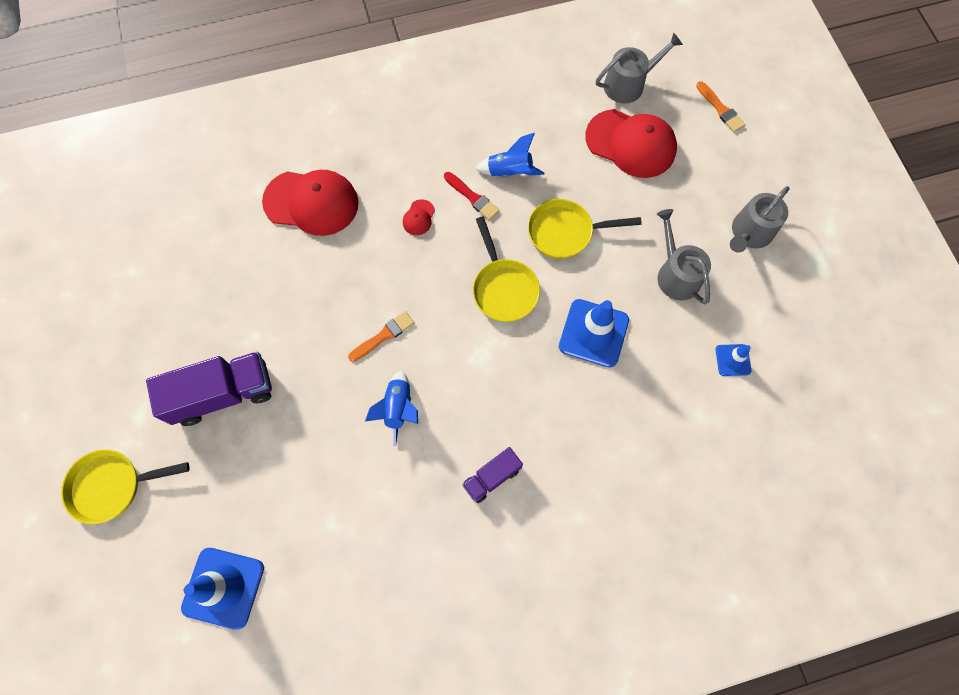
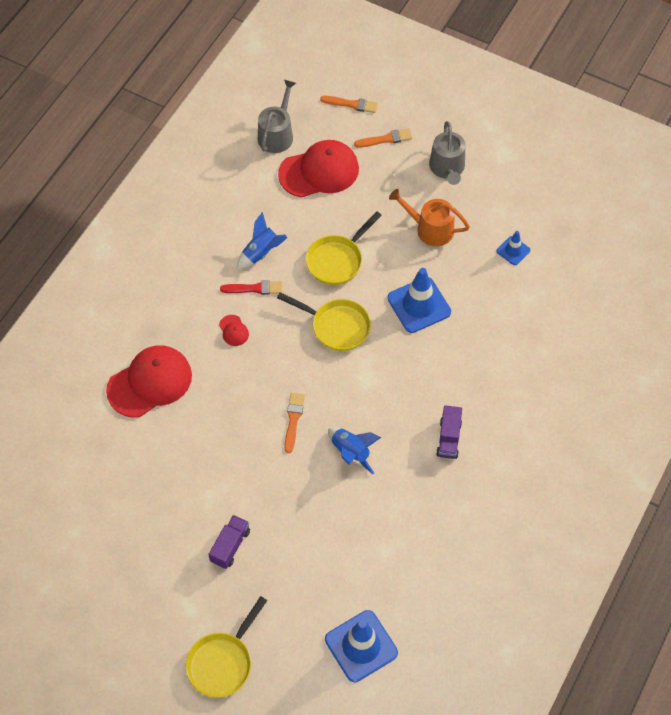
camera: 45 degrees left, 10 degrees down
(223, 394) = (230, 546): purple truck -> purple truck, size x0.55
(676, 274) = (430, 229): grey watering can -> orange watering can
(719, 163) = (386, 139): none -> orange brush

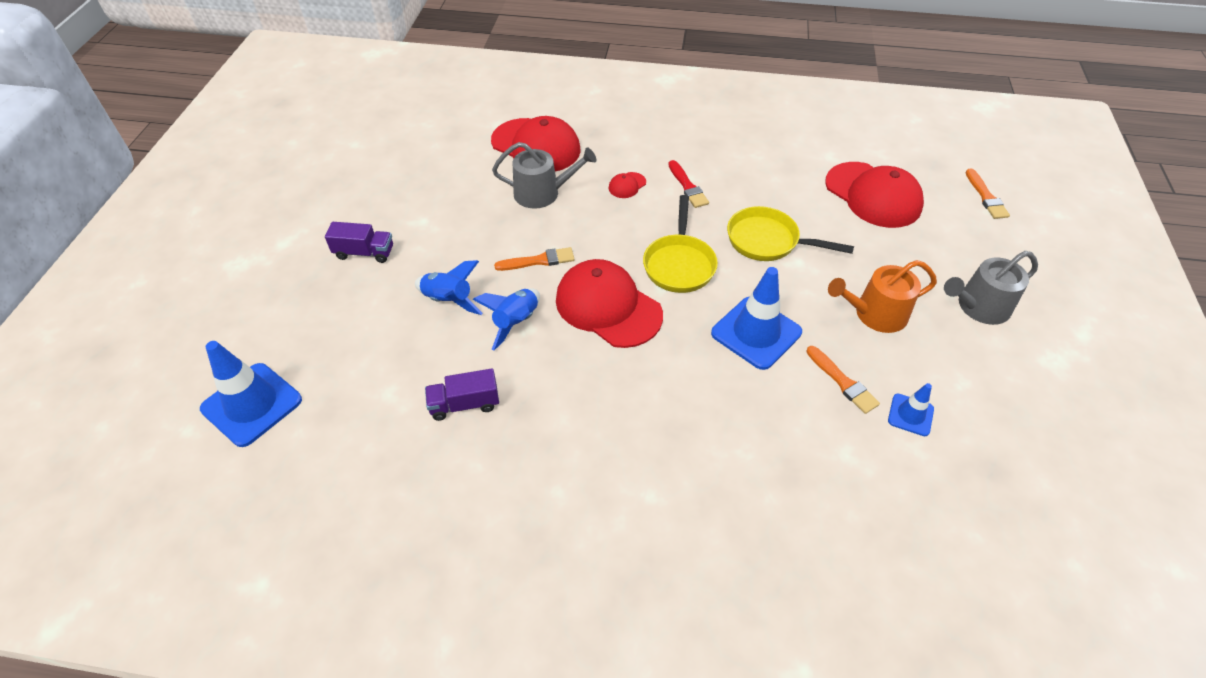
camera: 70 degrees right, 10 degrees down
(223, 662) = (222, 285): yellow pan -> none
(261, 253) = (735, 180): blue rocket -> blue rocket (448, 301)
(277, 134) = (891, 151): grey watering can -> grey watering can (542, 193)
(359, 387) = (608, 307): none -> red cap
(386, 139) = (967, 238): orange brush -> orange brush (843, 382)
(430, 229) = (875, 314): orange watering can -> orange watering can turned 105 degrees counterclockwise
(448, 438) = (575, 418): purple truck -> purple truck (464, 404)

